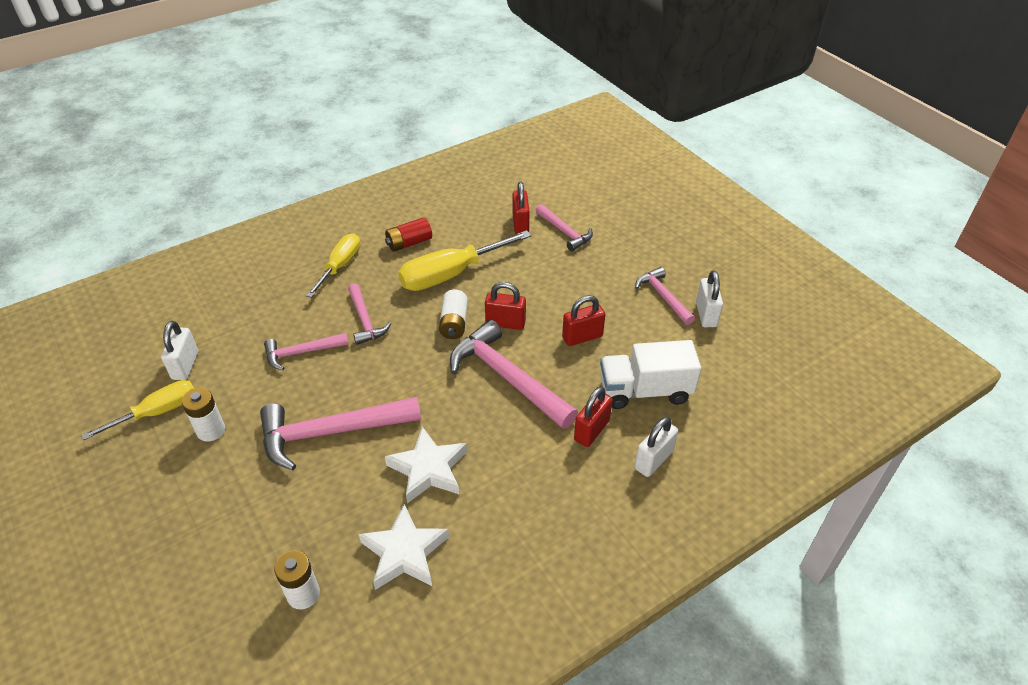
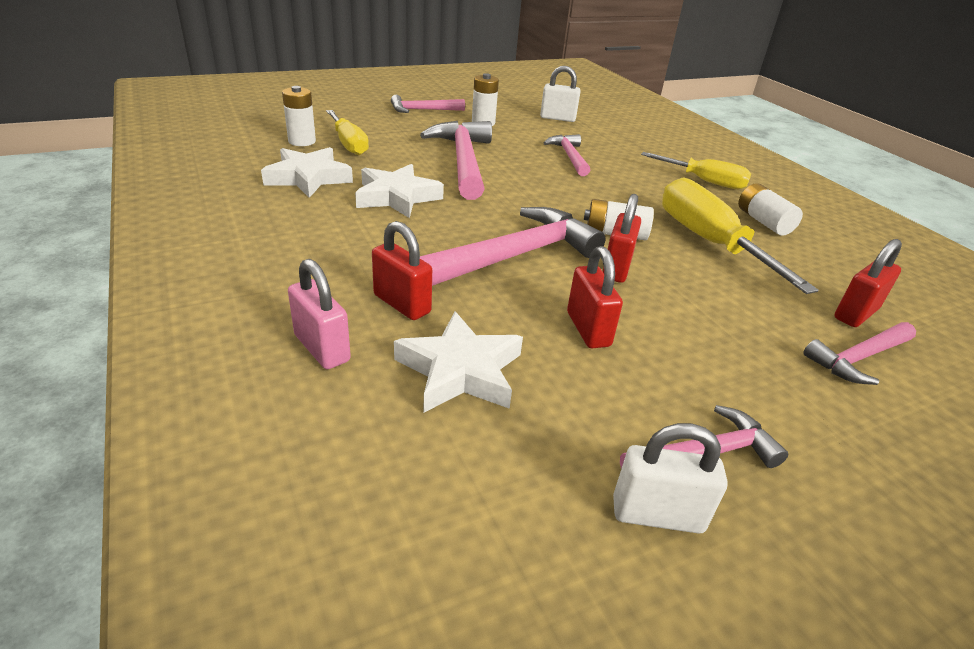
camera: 95 degrees right, 10 degrees down
(157, 412) = (508, 109): yellow screwdriver -> yellow screwdriver (349, 144)
(365, 320) = (617, 186): pink hammer -> pink hammer (423, 110)
(409, 243) = (763, 222): red battery -> white battery
(520, 224) = (855, 314): red padlock -> red padlock turned 45 degrees counterclockwise
(645, 391) = (460, 371): white truck -> white star
(653, 460) = (322, 348): white padlock -> pink padlock

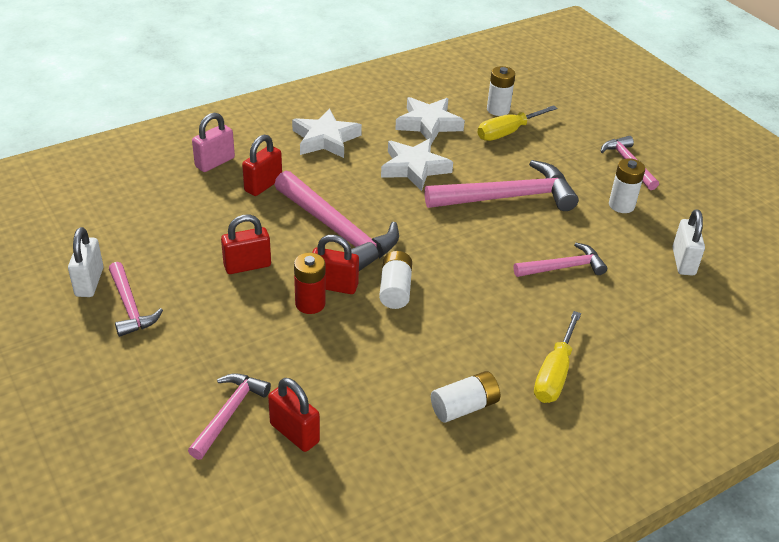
camera: 85 degrees right, 5 degrees up
(460, 371) = (199, 212): white star -> white star (325, 139)
(651, 287) = (310, 304): none -> red battery
(709, 242) = (401, 353): yellow screwdriver -> none
(858, 358) = (229, 413): pink hammer -> pink hammer turned 60 degrees clockwise

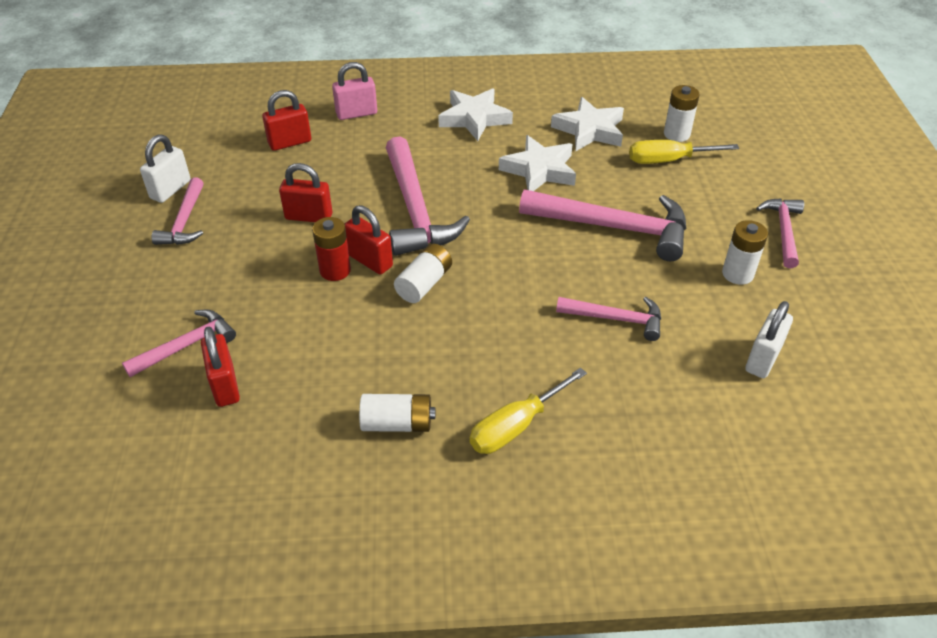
camera: 30 degrees right, 5 degrees up
(263, 185) = (382, 146): red padlock -> red padlock (290, 142)

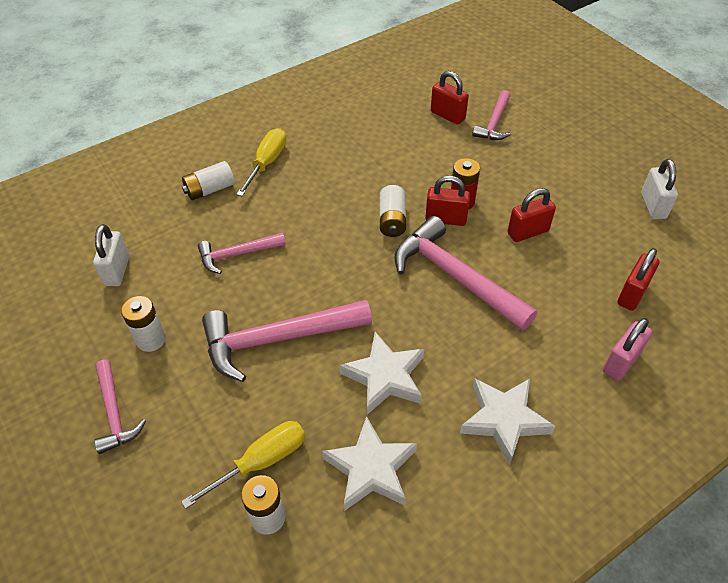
camera: 150 degrees right, 5 degrees up
(184, 221) = (606, 188): pink hammer -> none
(397, 423) = (335, 137): white battery -> white battery (210, 189)

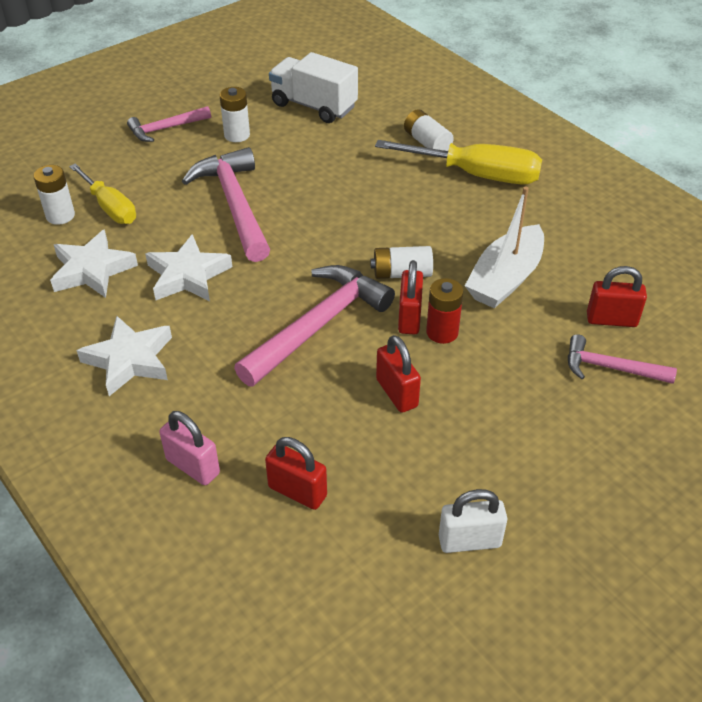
camera: 85 degrees right, 5 degrees down
(117, 271) = (314, 106): white padlock -> white truck
(237, 254) = (339, 170): pink hammer -> none
(267, 163) = (477, 175): yellow screwdriver -> yellow screwdriver, size x1.53
(402, 161) = (505, 279): none -> white boat
(447, 115) = (611, 320): red padlock -> red padlock turned 60 degrees clockwise

